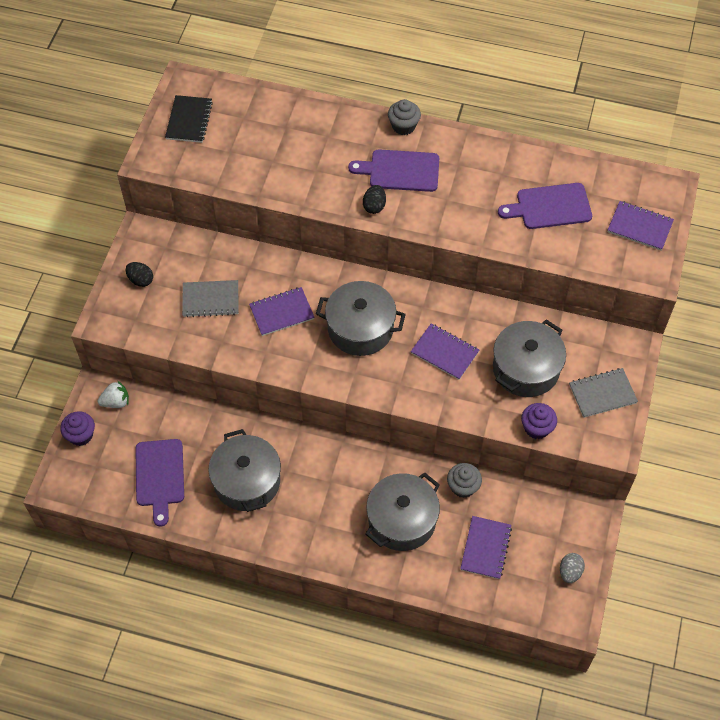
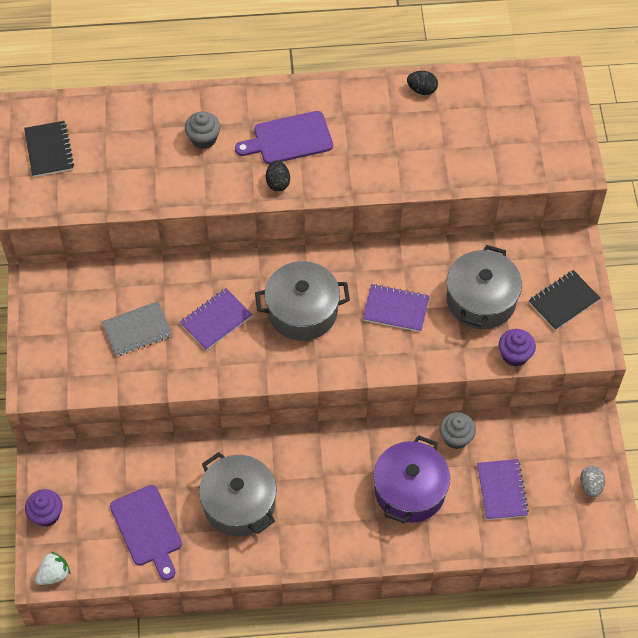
camera: 20 degrees left, 0 degrees up
(116, 402) = (69, 468): white strawberry -> white strawberry (54, 574)
(141, 280) = (55, 332): black egg -> black egg (422, 89)
(402, 520) = (410, 490): grey pot -> purple pot
(403, 126) = (273, 92): grey cupcake -> grey cupcake (203, 139)
(550, 207) = (451, 131): purple cutting board -> none
(602, 394) = (563, 301): grey notebook -> black notebook
(640, 227) = (545, 126): purple notebook -> none

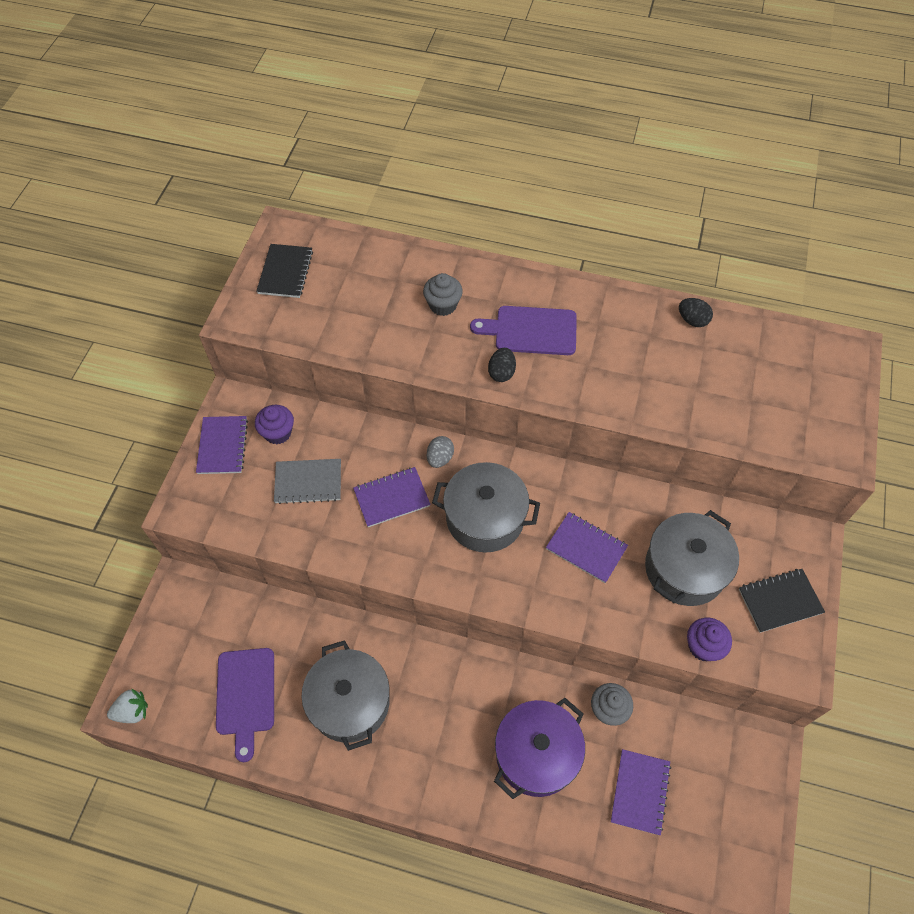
camera: 20 degrees right, 0 degrees up
(46, 323) = (223, 446): none -> purple notebook
(46, 514) = (155, 642): purple cupcake -> purple cupcake (278, 433)
(590, 486) = (745, 825): grey egg -> grey egg (440, 458)

